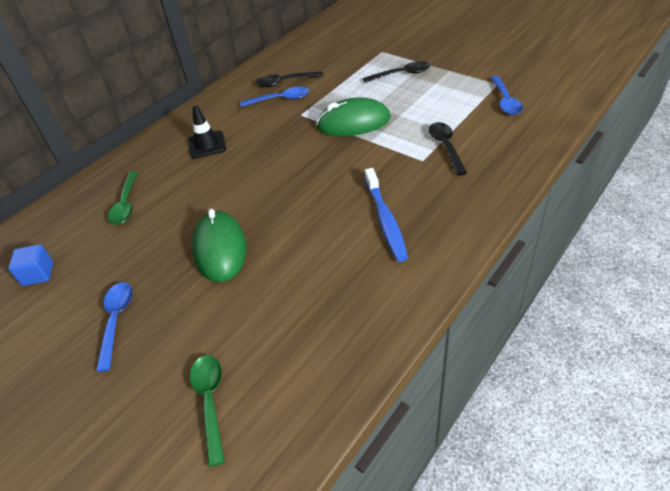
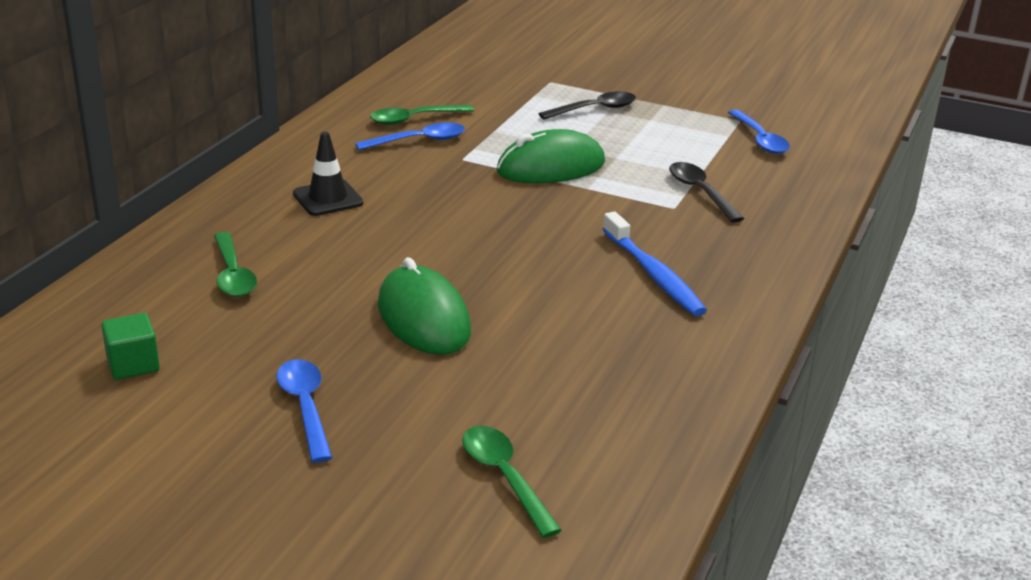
camera: 20 degrees left, 15 degrees down
(38, 274) = (133, 364): blue cube -> green cube
(285, 82) = (415, 119): black spoon -> green spoon

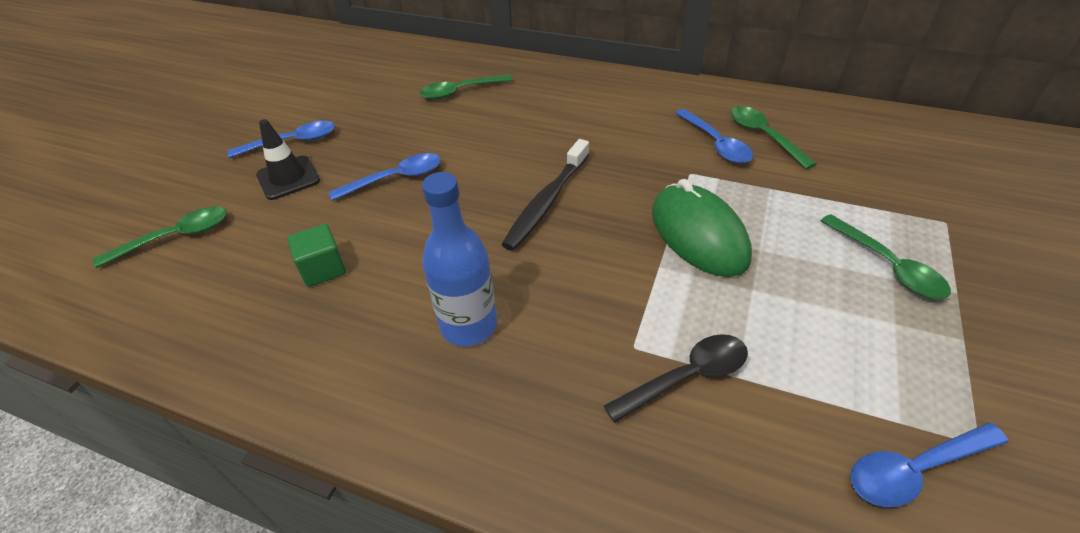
camera: 90 degrees right, 15 degrees up
(133, 364) = (356, 78): green cube -> green cube (323, 269)
(328, 198) = (583, 112): black traffic cone -> black traffic cone (288, 178)
(423, 318) = (395, 179): green mouse -> blue spoon
(490, 230) = (547, 202): none -> black toothbrush
(594, 109) = (887, 265): black spoon -> green spoon
(653, 274) = (469, 325): blue toothbrush -> blue bottle

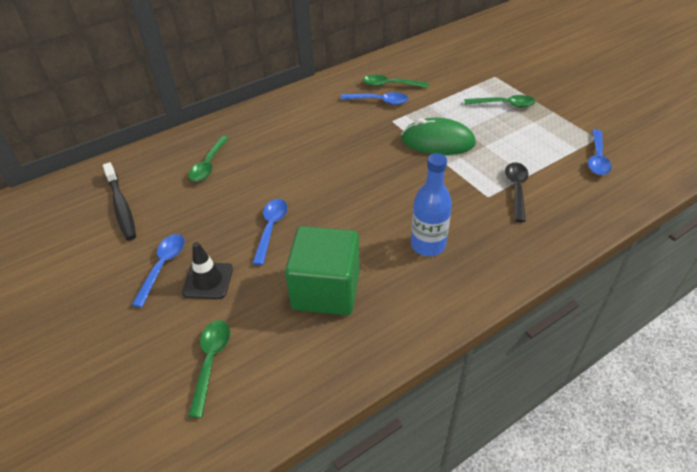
camera: 55 degrees left, 0 degrees up
(323, 269) = (326, 290): green cube -> green cube, size x2.13
(547, 202) = (362, 177): black toothbrush -> black toothbrush (121, 206)

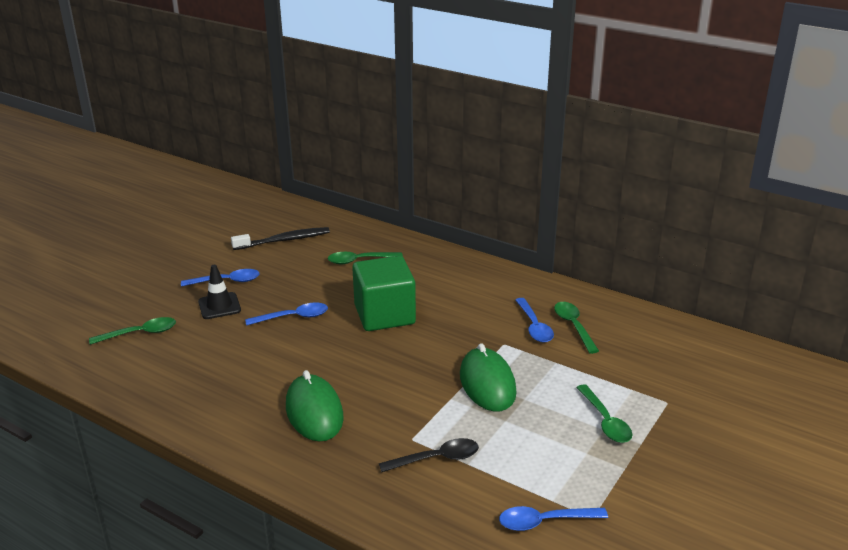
camera: 65 degrees right, 15 degrees down
(121, 206) = (284, 240): black toothbrush -> black toothbrush turned 150 degrees counterclockwise
(326, 290) = (231, 366): green cube -> green cube (384, 315)
(428, 245) = (314, 412): blue bottle -> green mouse

